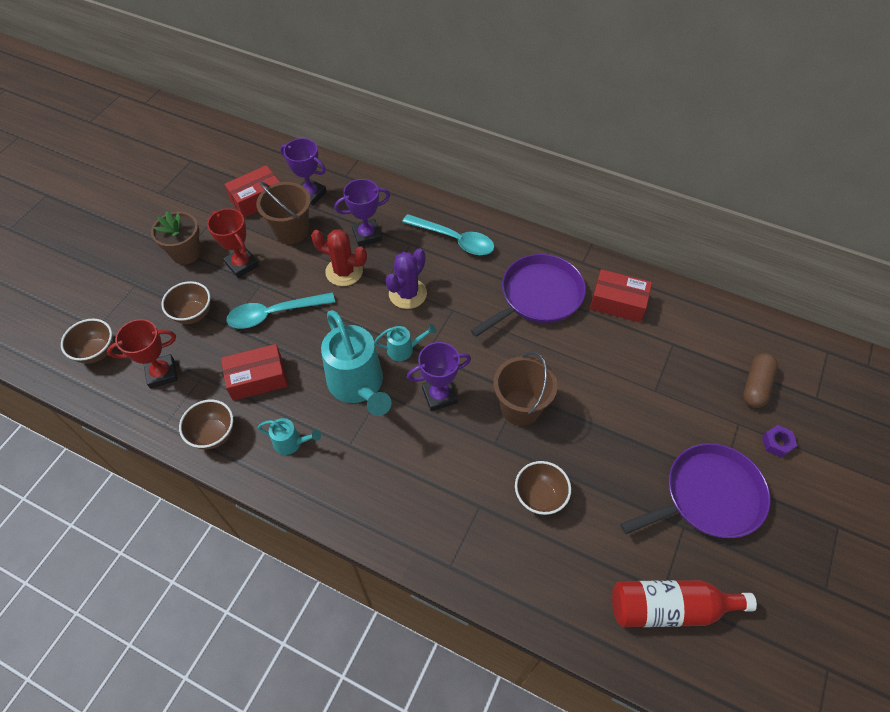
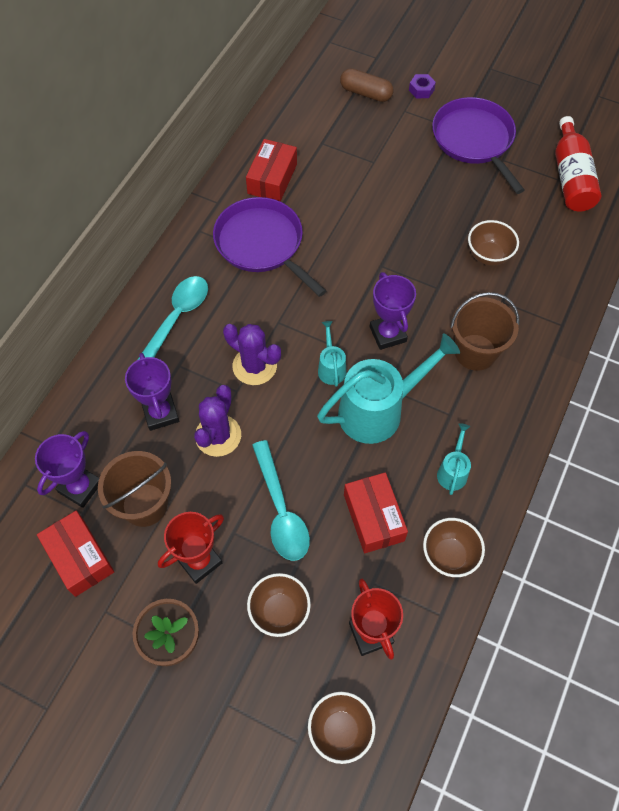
camera: 90 degrees left, 5 degrees up
(344, 271) = (218, 436): red cactus -> purple cactus
(520, 407) = (397, 266): brown bucket -> brown bucket (475, 352)

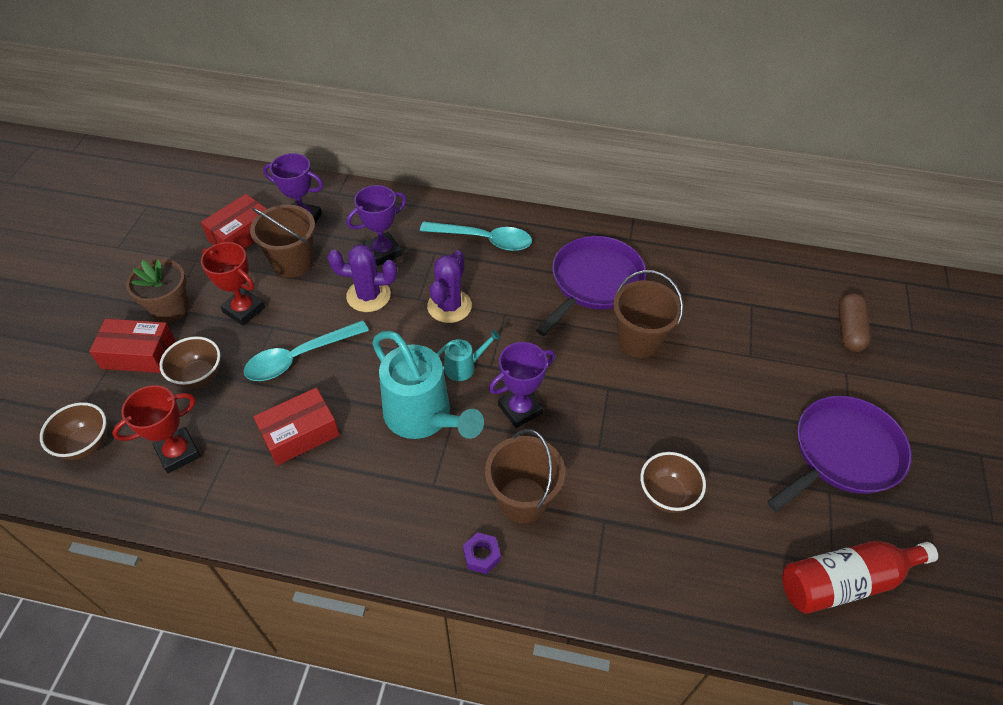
camera: 75 degrees right, 10 degrees down
(272, 179) = (680, 273): red box -> red box (139, 354)
(337, 230) = (639, 340): none -> brown bucket
(421, 90) = (891, 384): purple nut -> purple nut (481, 556)
(449, 555) = (264, 510): brown bowl -> none
(453, 471) = (364, 499): turquoise watering can -> none

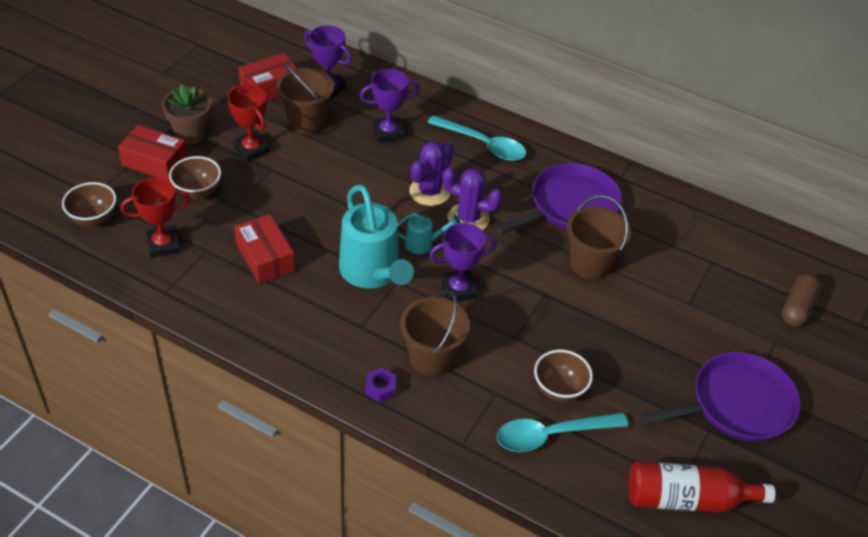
camera: 15 degrees right, 5 degrees down
(299, 357) = (285, 199): turquoise spoon -> turquoise spoon (551, 435)
(300, 434) = (265, 257): red box -> red box turned 75 degrees clockwise
(368, 296) = (362, 165): purple cactus -> purple cactus (468, 218)

